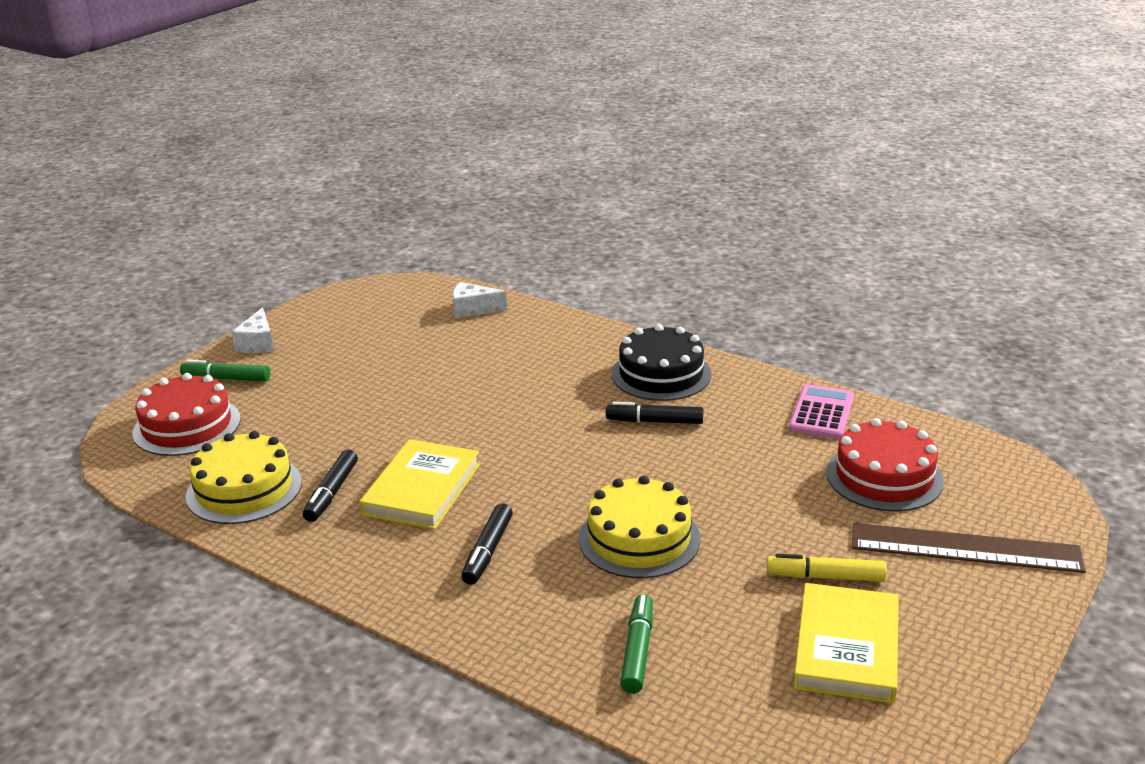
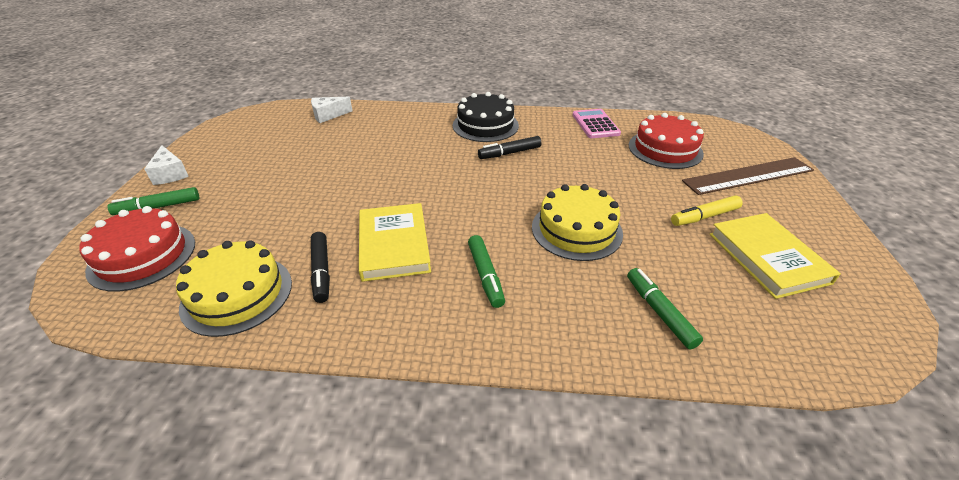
camera: 30 degrees left, 10 degrees up
(488, 551) = (485, 275): black marker -> green marker

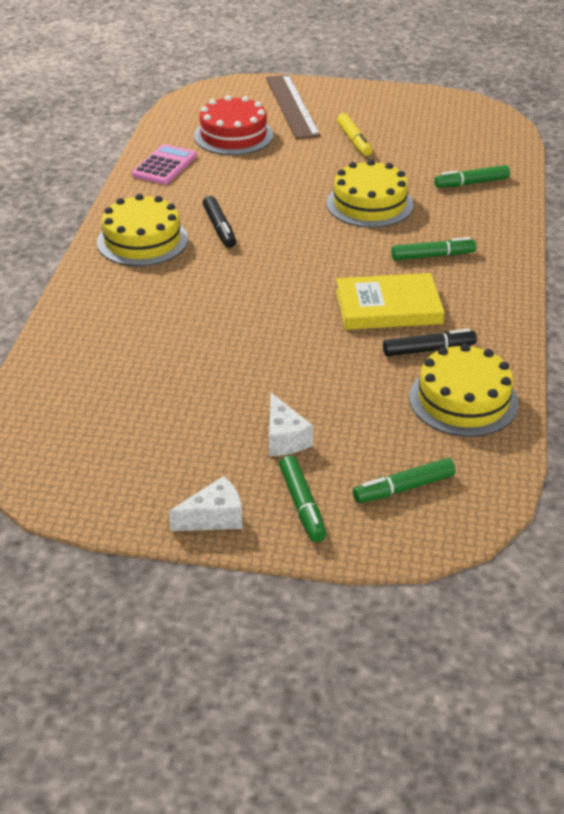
camera: 85 degrees left, 0 degrees up
(142, 256) = (404, 488): red cake -> green marker
(328, 115) = (61, 380): white cheese -> white cheese (284, 438)
(485, 125) = (142, 240): black cake -> yellow cake
(595, 124) = (164, 165): pink calculator -> pink calculator turned 120 degrees clockwise
(767, 258) = (409, 128): yellow book -> none

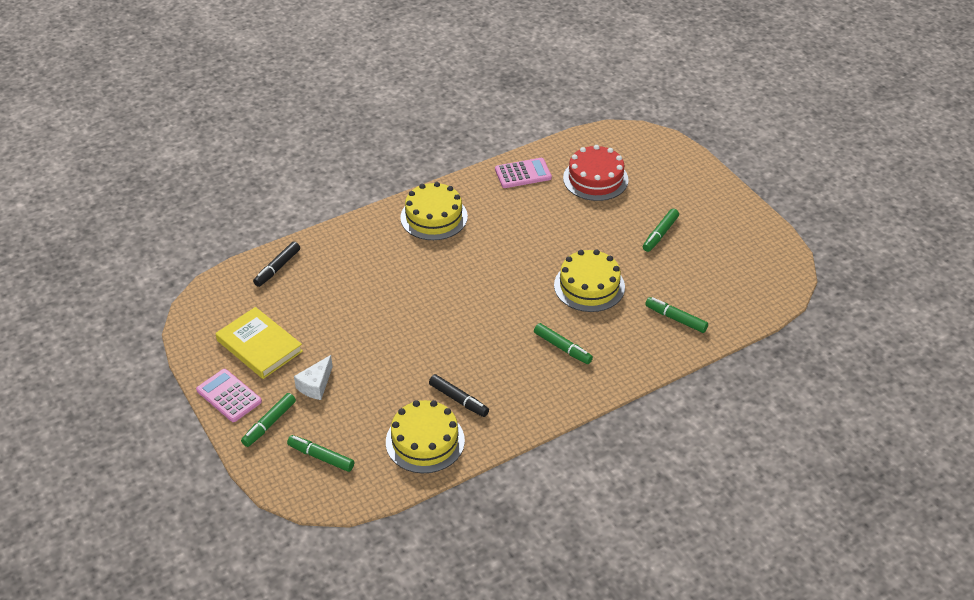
camera: 50 degrees right, 5 degrees up
(214, 517) = (229, 396): white cheese -> pink calculator
(219, 228) = (483, 239): black marker -> black marker (277, 268)
(291, 106) = (667, 180): brown ruler -> none
(354, 140) = (660, 234): yellow marker -> green marker
(388, 307) = (483, 358): yellow book -> yellow book (259, 346)

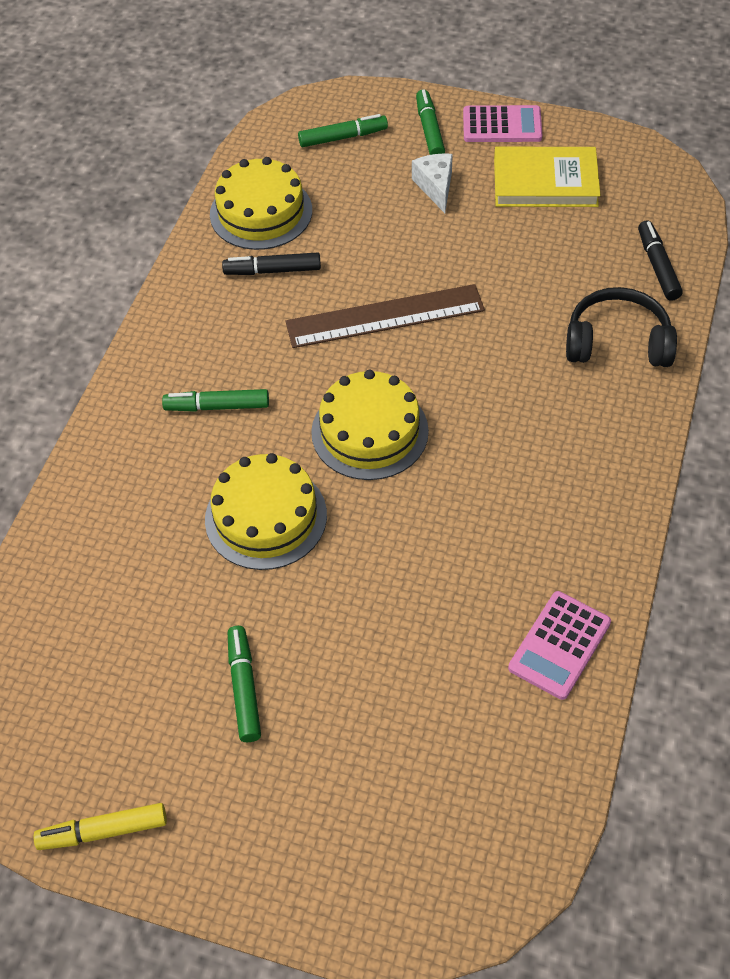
camera: 140 degrees right, 10 degrees up
(346, 251) = (617, 342): none -> black headphones
(432, 335) = (385, 316): none -> brown ruler
(434, 217) = (583, 469): yellow cake -> yellow cake (369, 431)
(595, 179) = (443, 727): red cake -> none
(676, 319) = (105, 551): green marker -> none
(756, 226) = (103, 831): none -> yellow marker

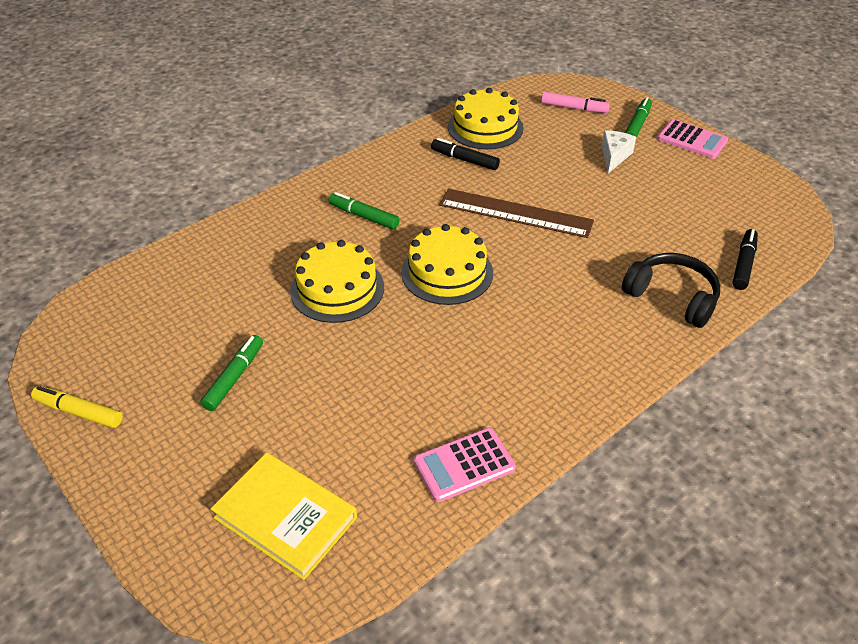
camera: 30 degrees right, 10 degrees down
(342, 137) = (574, 108): green marker -> pink marker
(545, 182) = (697, 182): yellow book -> yellow book (285, 518)

